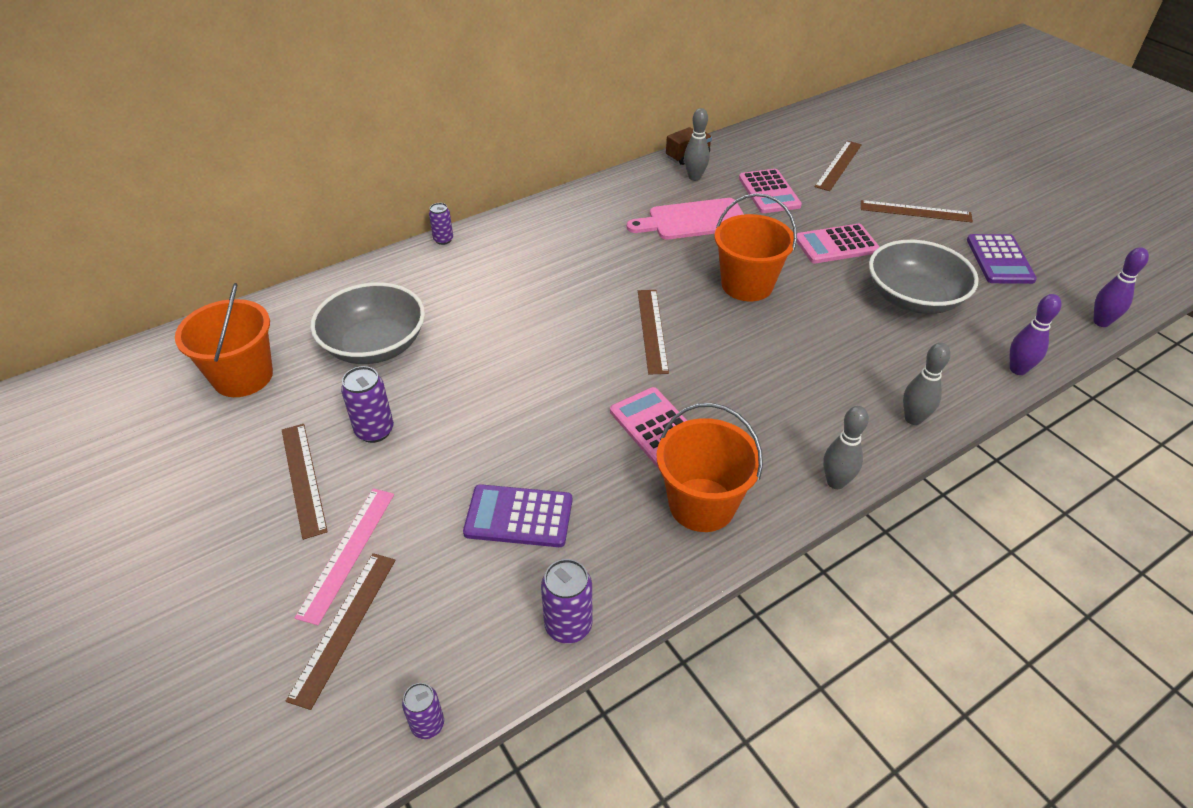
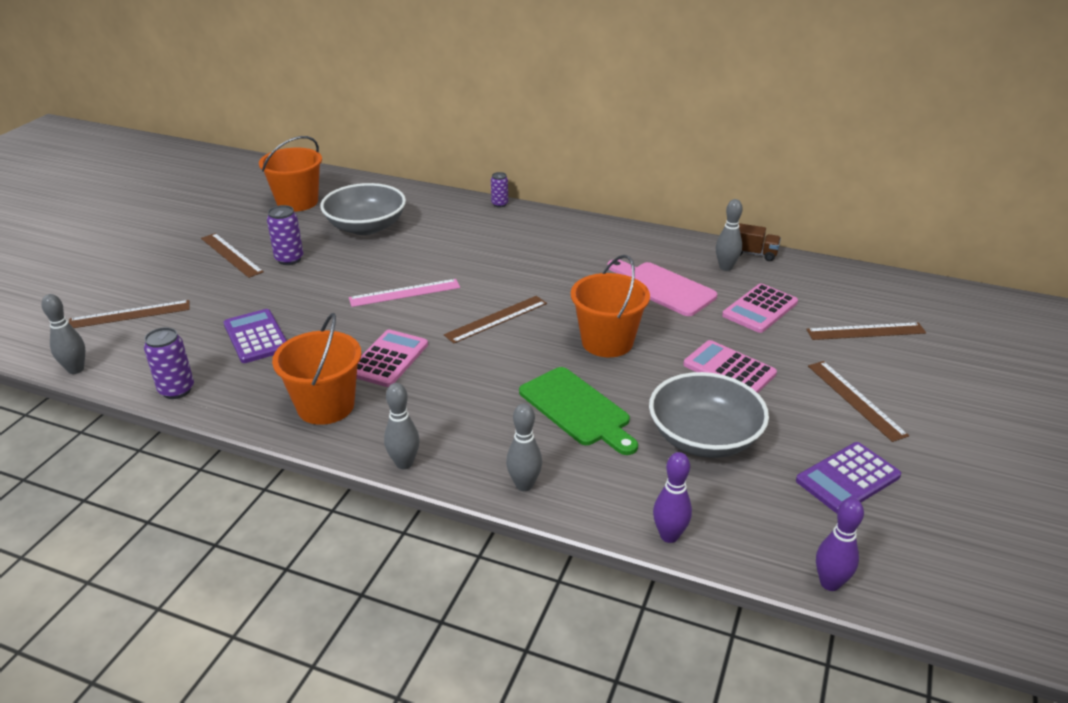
camera: 55 degrees right, 10 degrees down
(303, 478) = (231, 255): brown ruler -> brown ruler turned 75 degrees counterclockwise
(347, 553) = (184, 292): pink ruler -> pink ruler (405, 293)
(428, 725) = (76, 369): purple can -> grey bowling pin
(830, 344) = (577, 409): none -> green cutting board

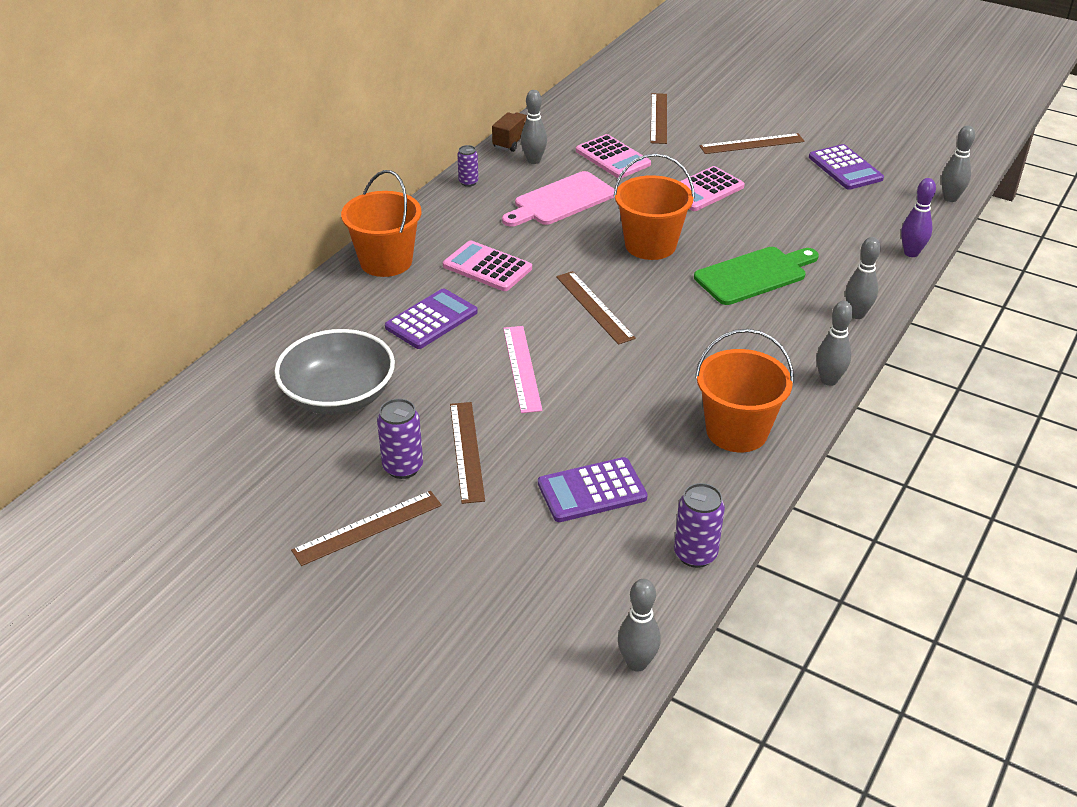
camera: 80 degrees left, 5 degrees up
(130, 314) = (507, 624): brown ruler -> brown ruler (466, 451)
(297, 202) = (225, 463): orange bucket -> orange bucket (386, 261)
(388, 359) = (657, 385): pink calculator -> pink calculator (487, 267)
(461, 249) = (431, 320): none -> purple calculator
(499, 204) = (327, 281): purple can -> purple can (468, 182)
(704, 438) = (796, 218): grey bowl -> none
(830, 583) = (950, 198): purple bowling pin -> grey bowling pin

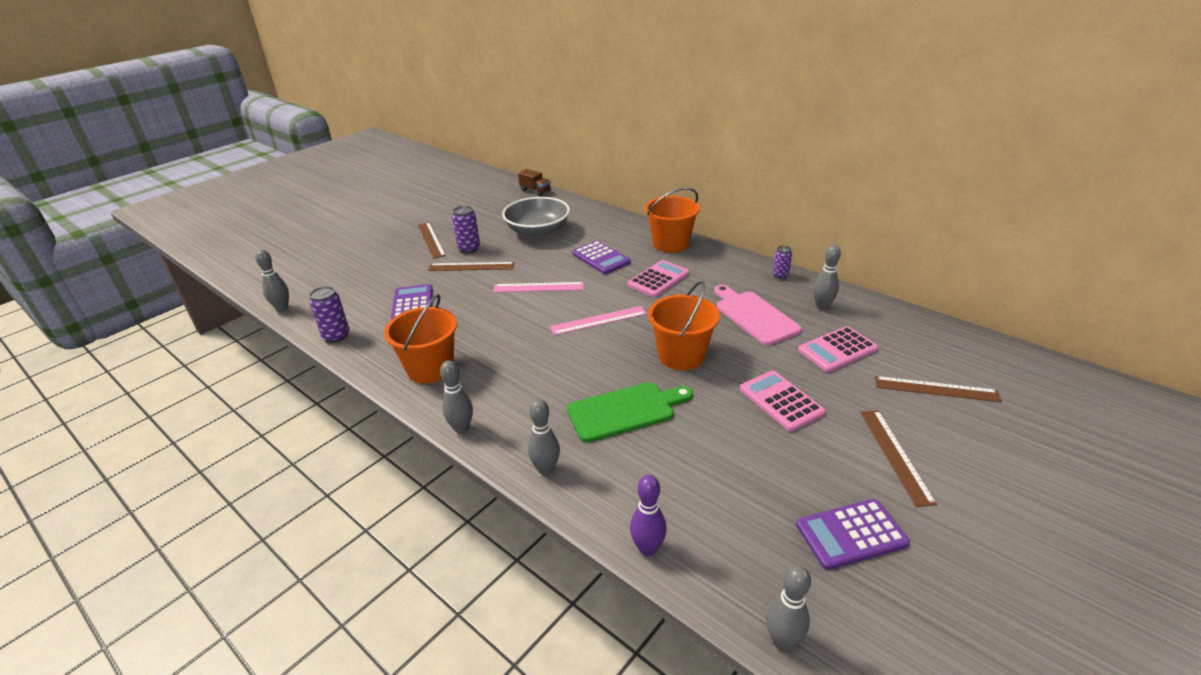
camera: 100 degrees right, 5 degrees down
(512, 142) = (854, 298): brown truck -> brown truck (535, 191)
(594, 307) = (598, 320): brown ruler -> pink ruler
(754, 275) = (625, 411): green cutting board -> green cutting board turned 90 degrees counterclockwise

